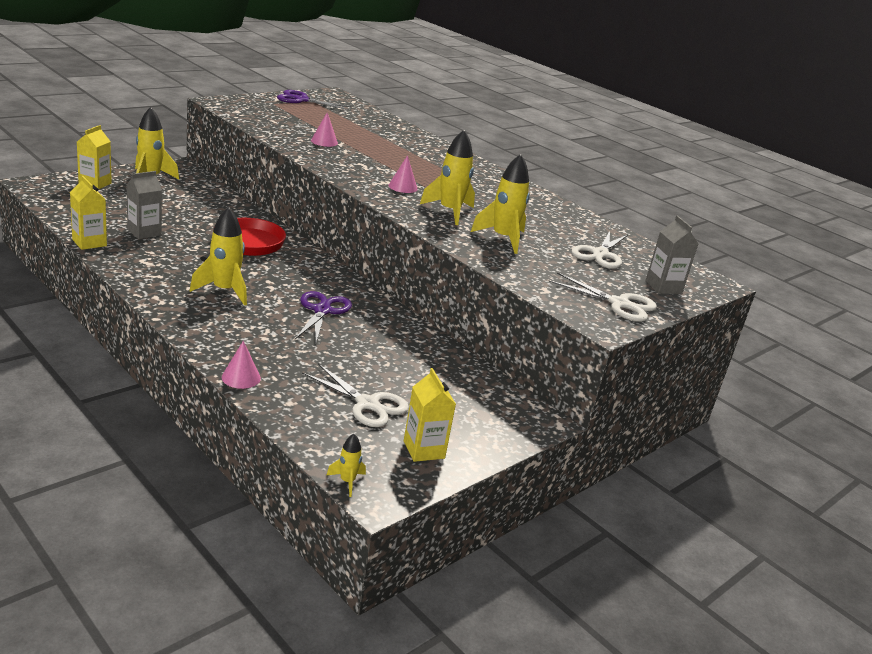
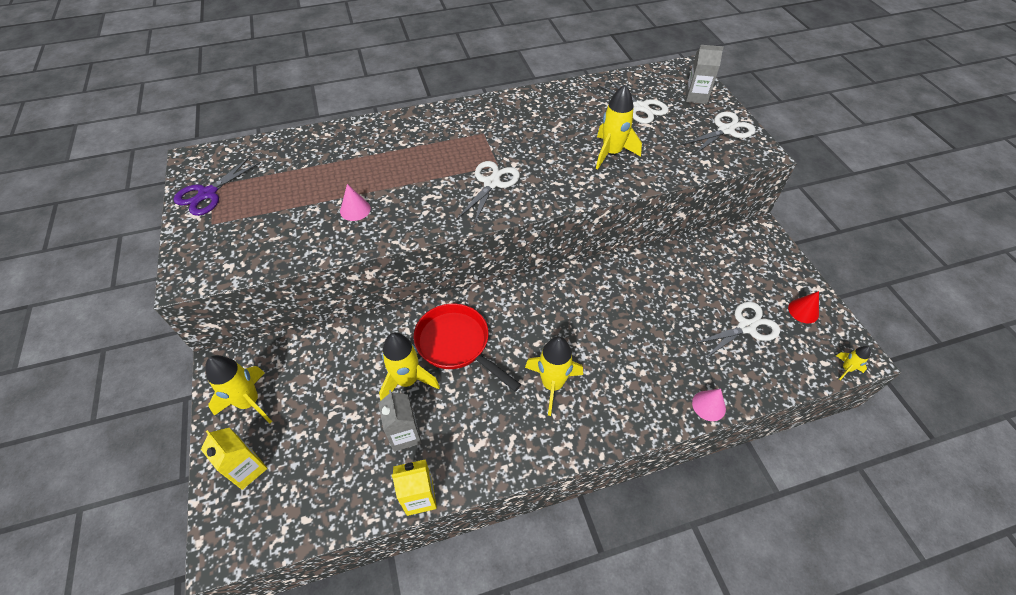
camera: 60 degrees left, 25 degrees up
(322, 311) = (598, 316): purple scissors -> none
(402, 187) = (492, 183): pink cone -> white scissors
(424, 450) = (803, 311): yellow carton -> red cone
(449, 212) = (553, 168): yellow rocket -> yellow rocket (407, 380)

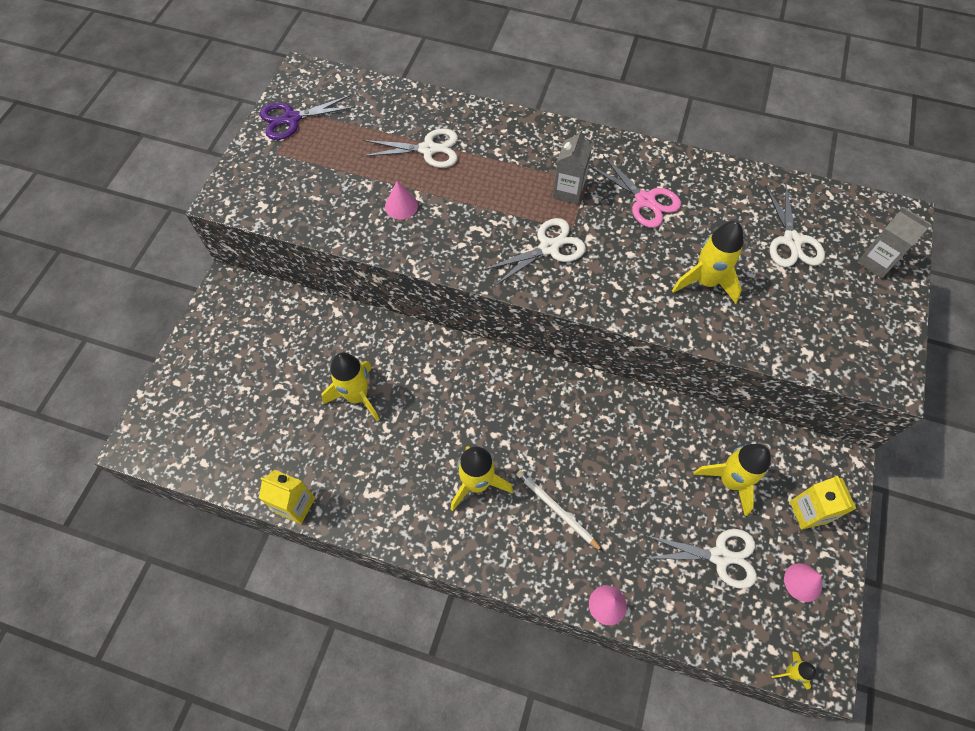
camera: 35 degrees right, 10 degrees up
(247, 469) = (190, 392): yellow carton -> yellow carton (808, 512)
(249, 402) = (226, 334): yellow rocket -> yellow rocket (730, 481)
(405, 435) = (321, 444): grey carton -> grey carton (568, 191)
(456, 344) = (422, 389): red pan -> none
(531, 126) = (645, 200): none -> pink scissors
(622, 366) = (556, 510): none -> white pencil
(726, 130) = (872, 326): white scissors -> white scissors (428, 149)
(803, 311) = (803, 582): red cone -> pink cone

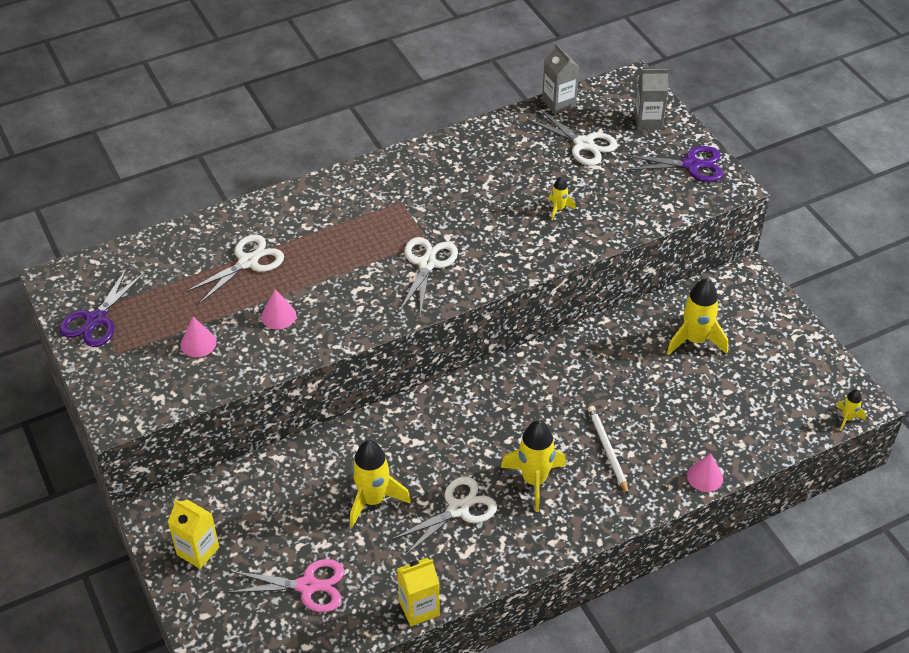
camera: 45 degrees left, 15 degrees down
(556, 510) = (607, 450): white pencil -> white pencil turned 75 degrees clockwise
(568, 191) = (395, 217): grey carton -> grey carton (558, 103)
(645, 200) = (457, 185): pink scissors -> pink scissors (308, 586)
(705, 282) = (558, 209): yellow rocket -> yellow rocket, size x0.50
(720, 556) = (738, 389): white scissors -> white scissors (458, 509)
(803, 582) = (800, 363): pink cone -> pink cone (198, 343)
(808, 512) = (760, 319): yellow carton -> yellow carton (198, 551)
(873, 331) = (691, 165): none -> purple scissors

